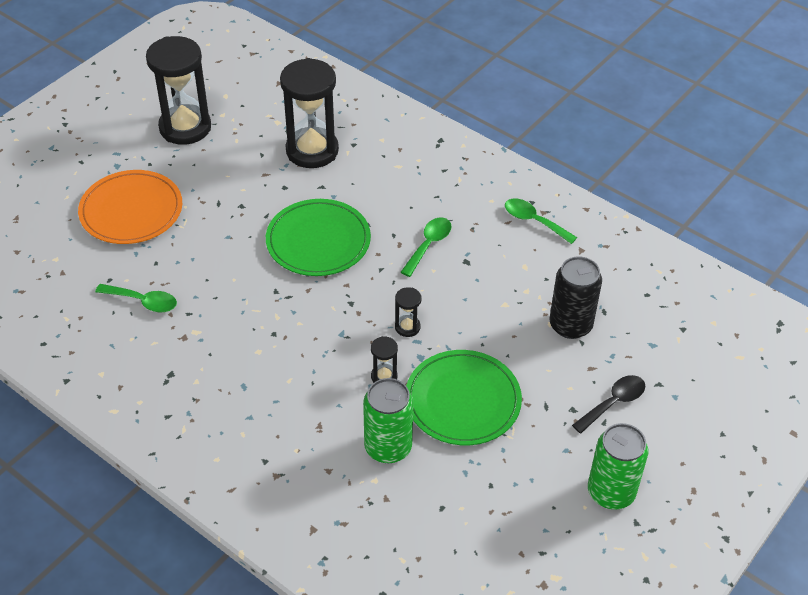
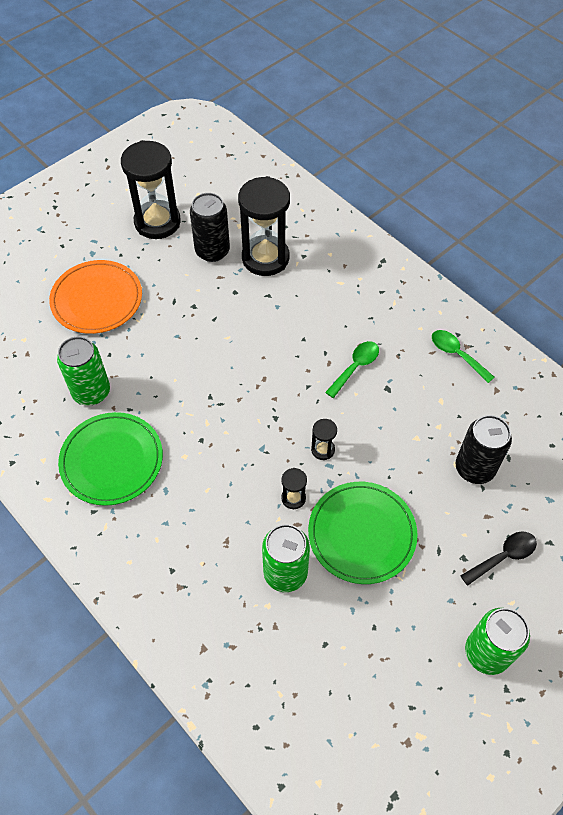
camera: 10 degrees right, 10 degrees up
(143, 301) = (91, 392): green spoon -> green can
(252, 150) = (212, 251): none -> black can
(318, 241) = (256, 350): green plate -> green plate (112, 460)

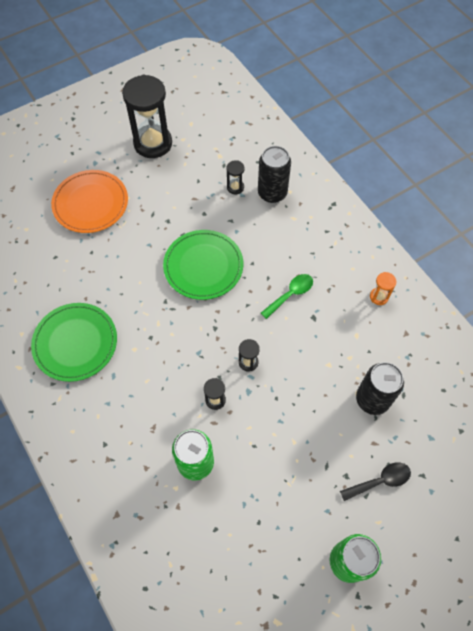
camera: 10 degrees right, 5 degrees up
(91, 392) = (70, 282): green can -> none
(212, 251) = (192, 175): black can -> black can (272, 193)
(265, 258) = (235, 187): black hourglass -> black hourglass, size x0.43
(362, 534) = (265, 440): green plate -> green plate (203, 266)
(457, 354) = (379, 297): green spoon -> orange hourglass

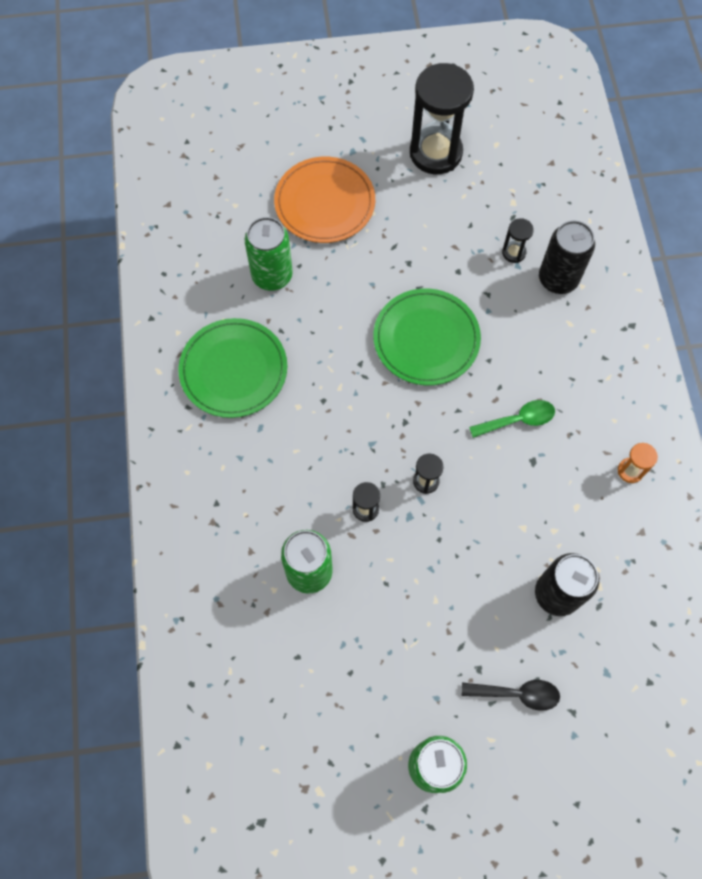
camera: 25 degrees right, 5 degrees up
(74, 266) = (272, 275): none -> green can

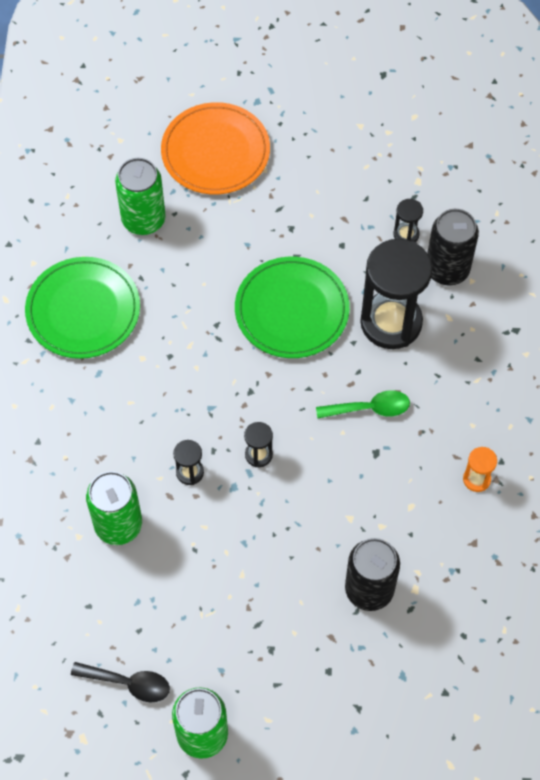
camera: 10 degrees right, 5 degrees down
(435, 153) = (346, 116): black hourglass -> black hourglass (391, 322)
(516, 694) = (304, 680): black spoon -> black spoon (128, 683)

